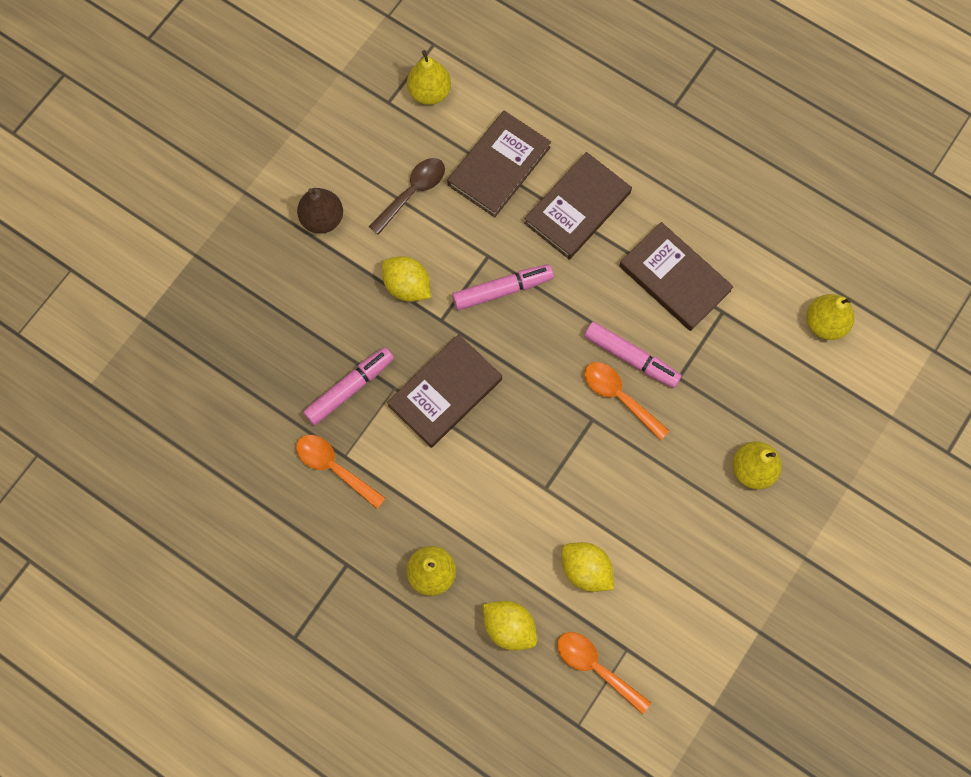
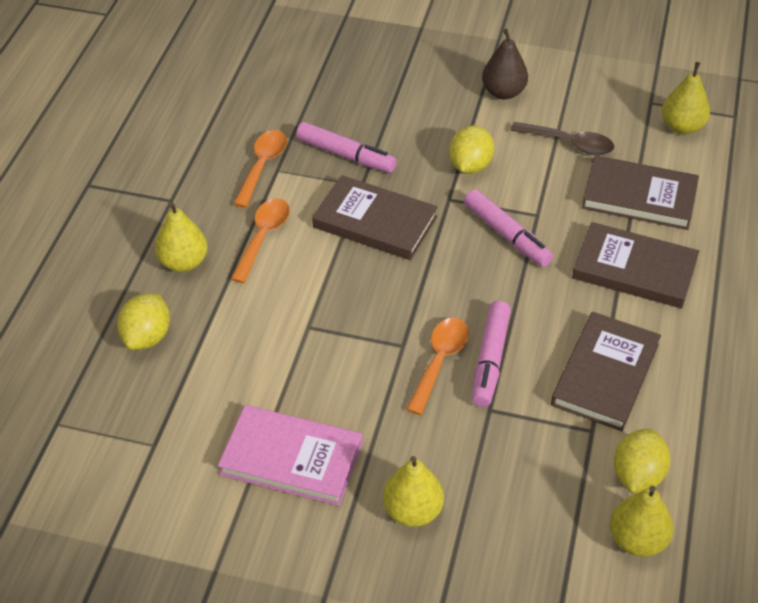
camera: 70 degrees right, 25 degrees down
(586, 570) = (231, 384): yellow lemon -> yellow lemon (637, 475)
(595, 667) = (125, 422): orange spoon -> orange spoon (263, 237)
(676, 544) = (291, 458): none -> pink book

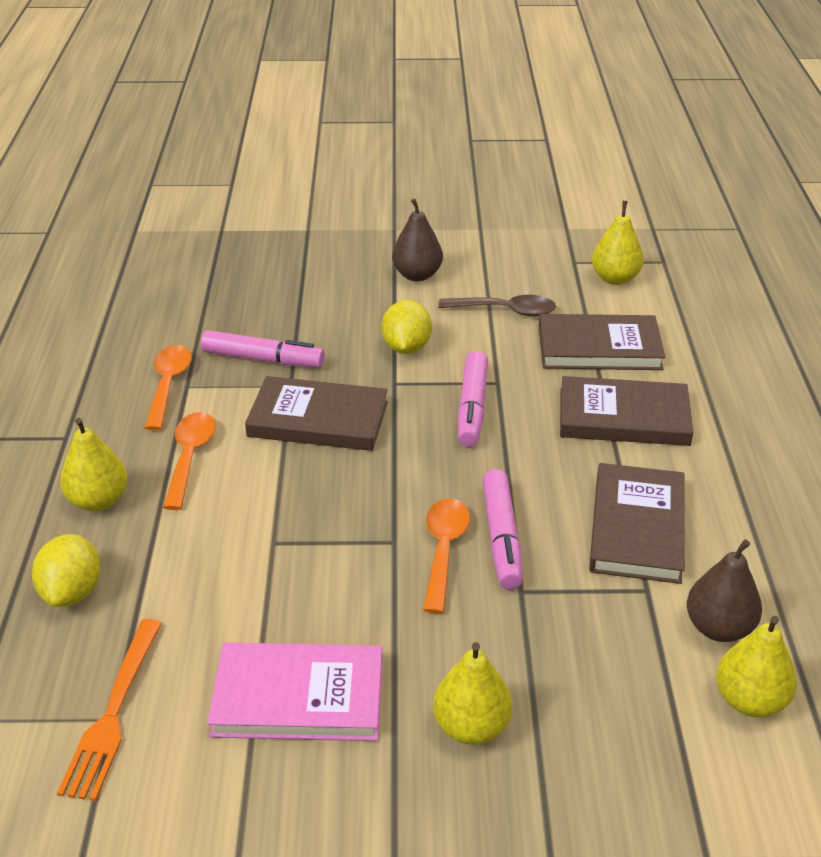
camera: 15 degrees left, 10 degrees down
(155, 441) = (113, 714): none -> orange fork
(507, 235) = (472, 407): pink marker -> pink marker turned 60 degrees clockwise
(637, 475) = (718, 628): yellow lemon -> brown pear

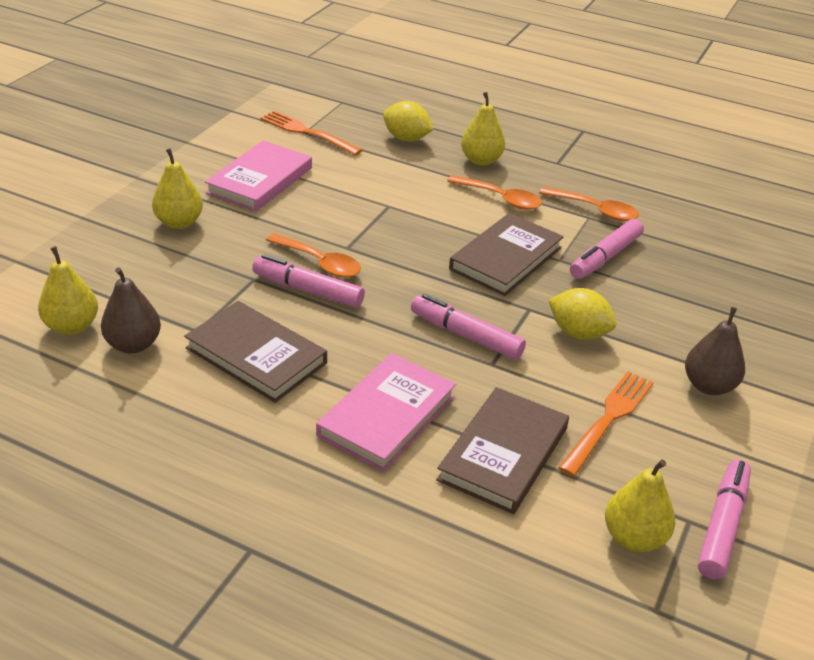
camera: 115 degrees right, 0 degrees up
(505, 311) = (608, 418): brown spoon -> orange fork
(564, 249) = (722, 526): none -> pink marker
(623, 417) = (387, 415): brown book -> pink book

